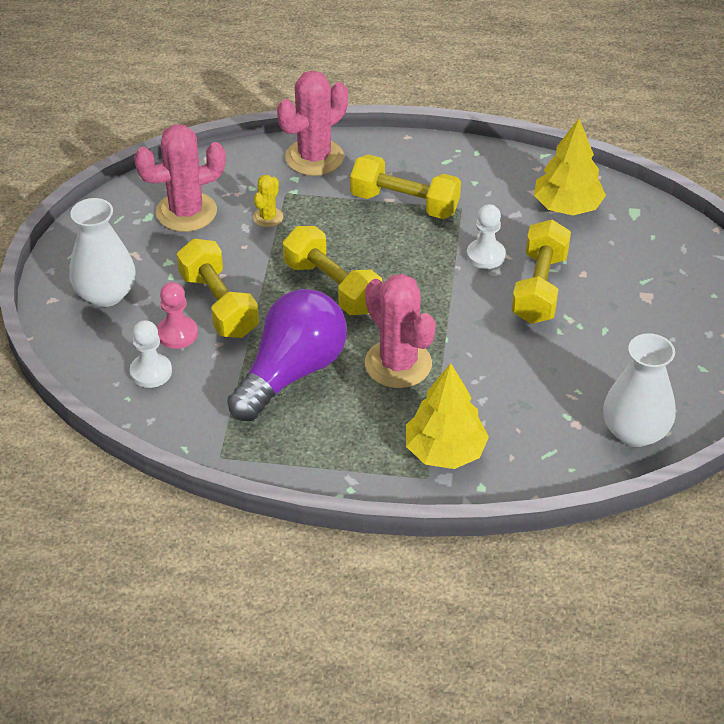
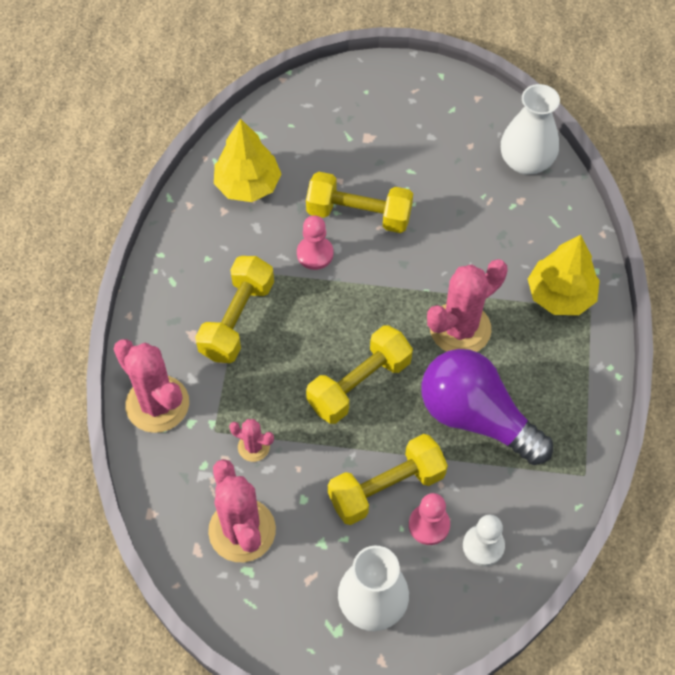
camera: 90 degrees left, 15 degrees up
(268, 217) = (253, 447): yellow cactus -> pink cactus
(485, 255) = (315, 254): white pawn -> pink pawn

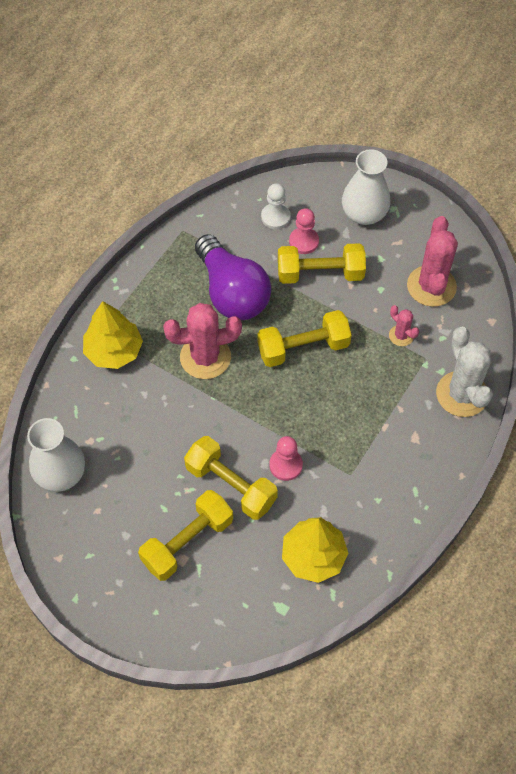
camera: 155 degrees left, 0 degrees up
(157, 404) = (462, 394): pink cactus -> white cactus
(237, 320) = (374, 435): yellow dumbbell -> yellow dumbbell (187, 542)

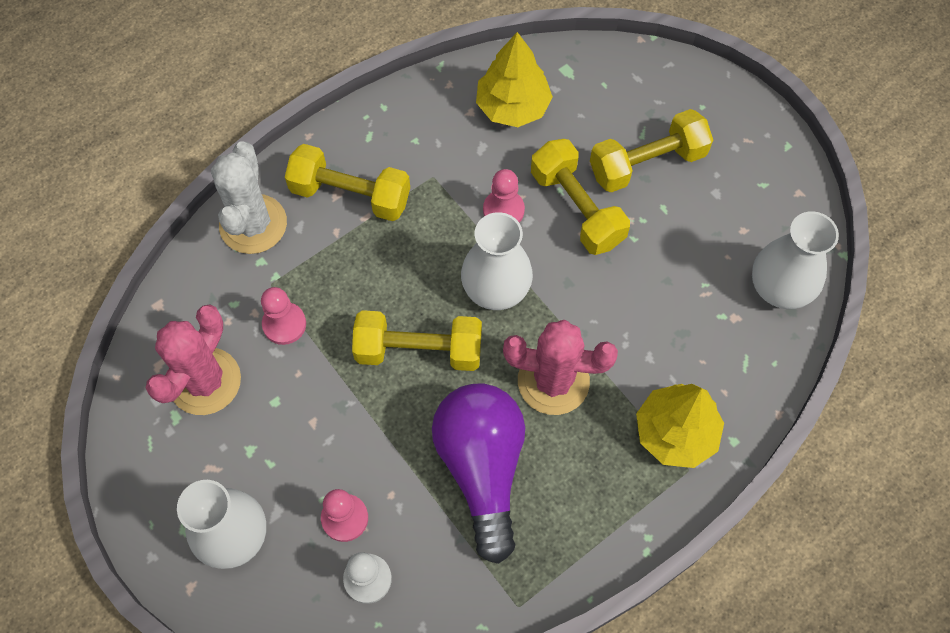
camera: 160 degrees left, 5 degrees up
(268, 406) = (496, 288): none -> white vase
(320, 274) = (346, 455): yellow dumbbell -> yellow dumbbell (350, 195)
(401, 335) = (284, 324): pink cactus -> pink pawn

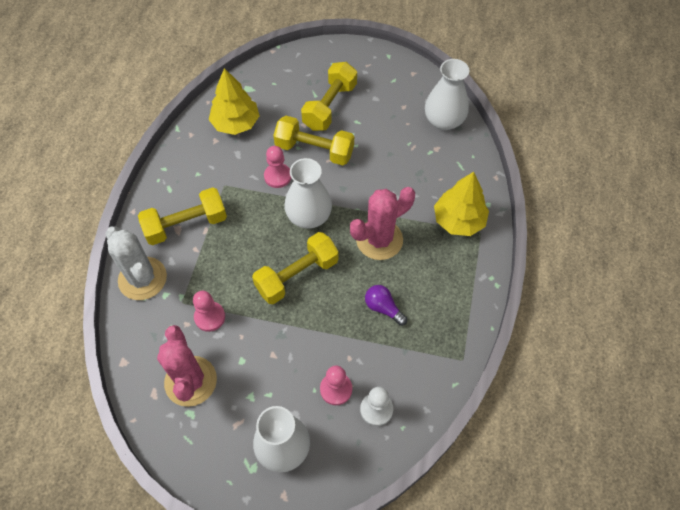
camera: 40 degrees left, 5 degrees down
(482, 468) = (383, 308): purple light bulb -> purple light bulb, size x0.44

